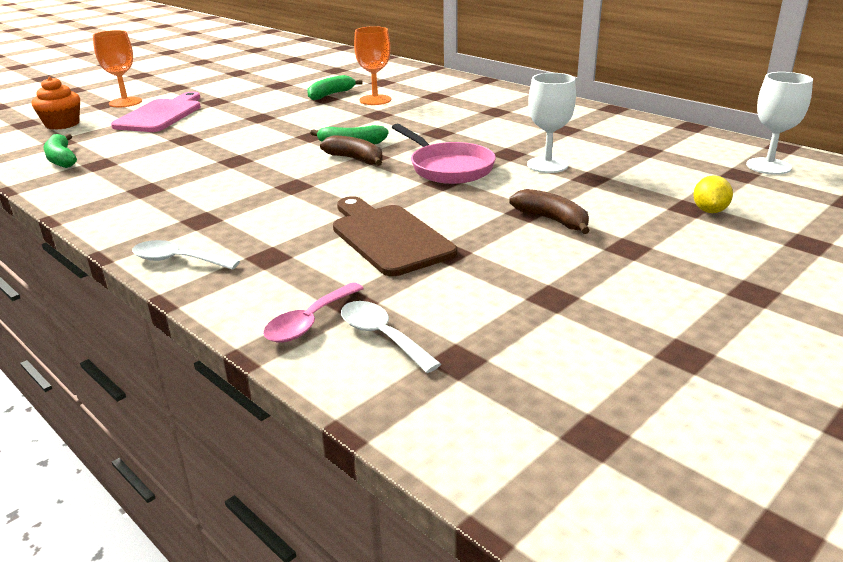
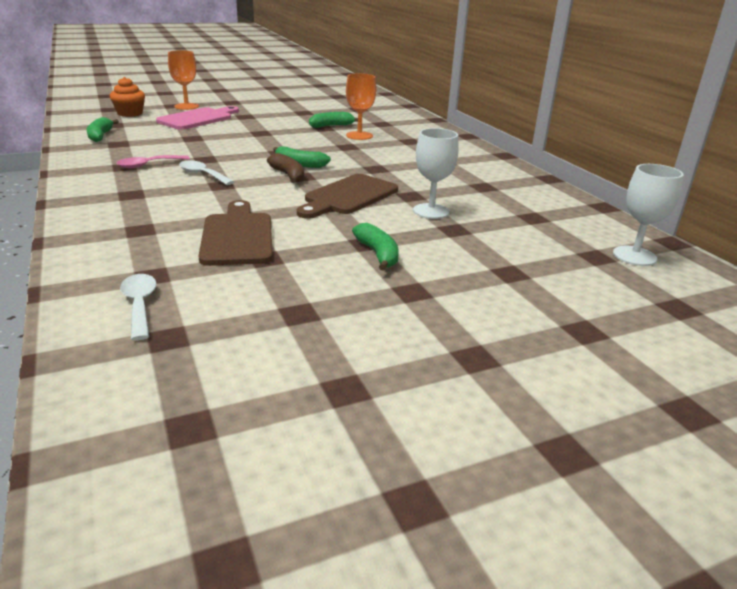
camera: 20 degrees right, 0 degrees up
(178, 260) = (81, 217): white spoon -> white spoon (202, 175)
(309, 322) = (106, 281): pink spoon -> pink spoon (148, 165)
(448, 168) = (348, 196): pink pan -> brown cutting board
(552, 220) = (378, 254): brown banana -> green banana
(709, 211) = (525, 280): yellow lemon -> none

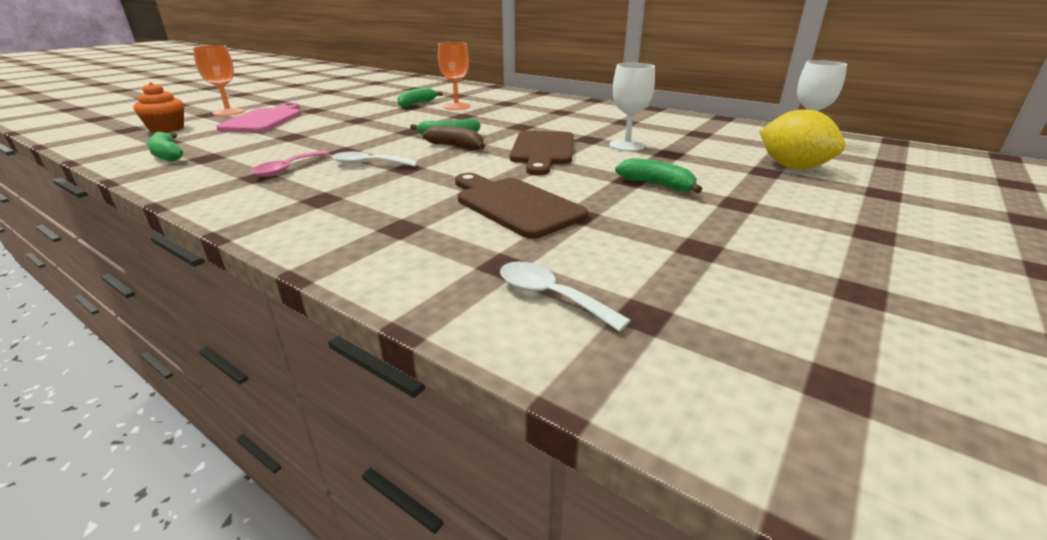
camera: 30 degrees left, 0 degrees up
(550, 277) = (793, 167): none -> yellow lemon

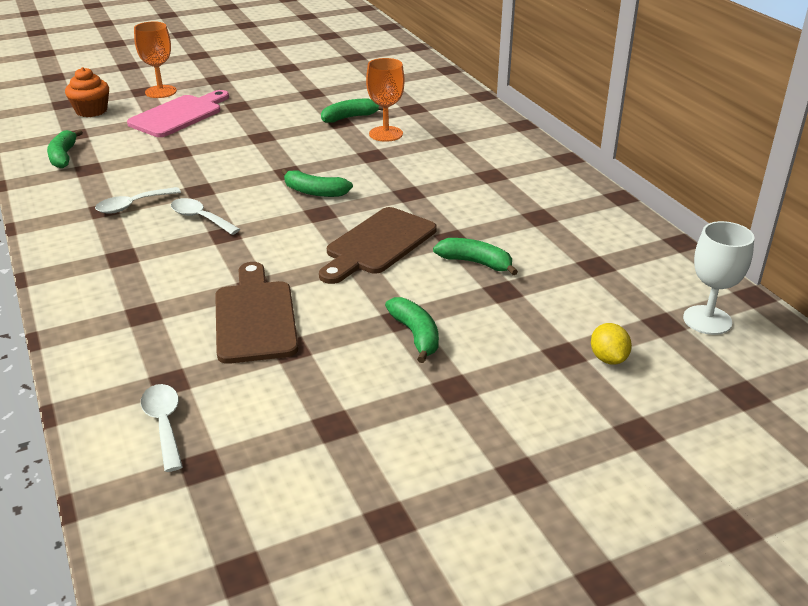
camera: 30 degrees right, 5 degrees up
(287, 169) = (132, 205): pink spoon -> white spoon
(457, 146) = (303, 213): brown banana -> none
(627, 146) = (476, 263): white goblet -> green banana
(793, 167) = (608, 358): yellow lemon -> yellow lemon, size x0.55

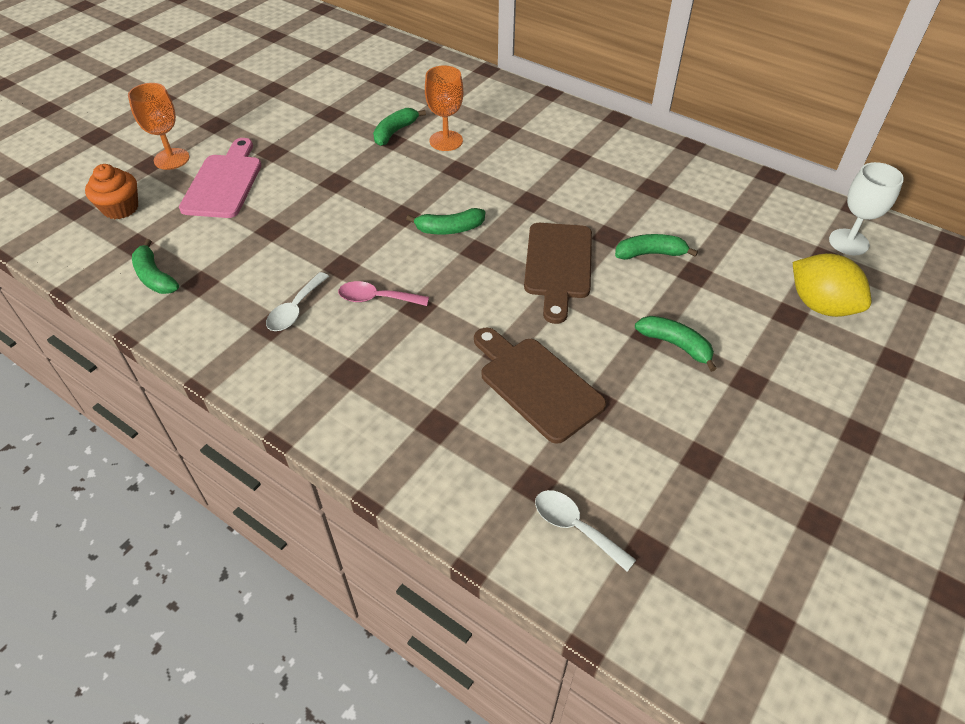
camera: 30 degrees left, 15 degrees up
(200, 218) = (376, 298): white spoon -> pink spoon
(608, 358) = (820, 305): yellow lemon -> yellow lemon, size x1.82

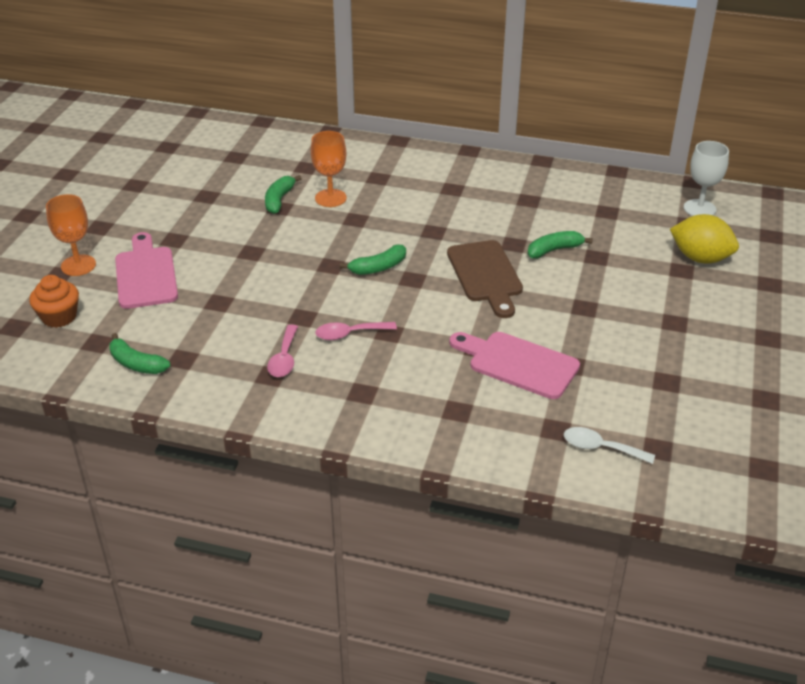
camera: 20 degrees left, 10 degrees down
(295, 309) = (284, 358): white spoon -> pink spoon
(536, 385) = (518, 364): brown cutting board -> pink cutting board
(675, 345) = (608, 310): green banana -> none

